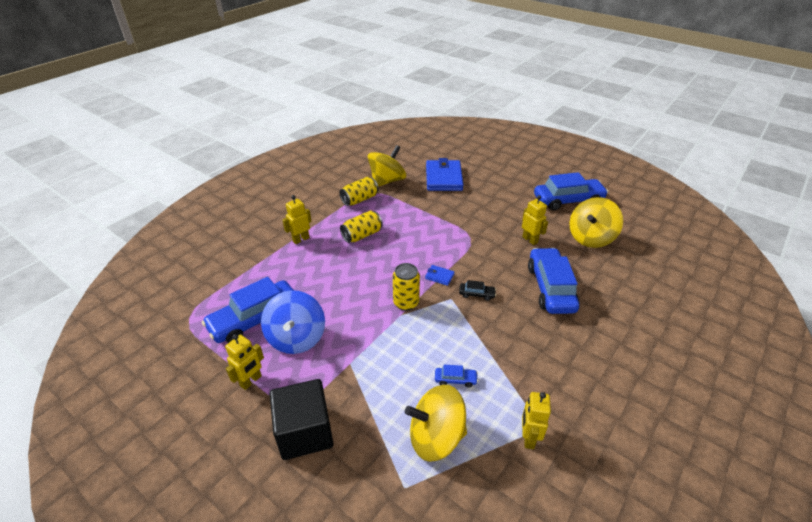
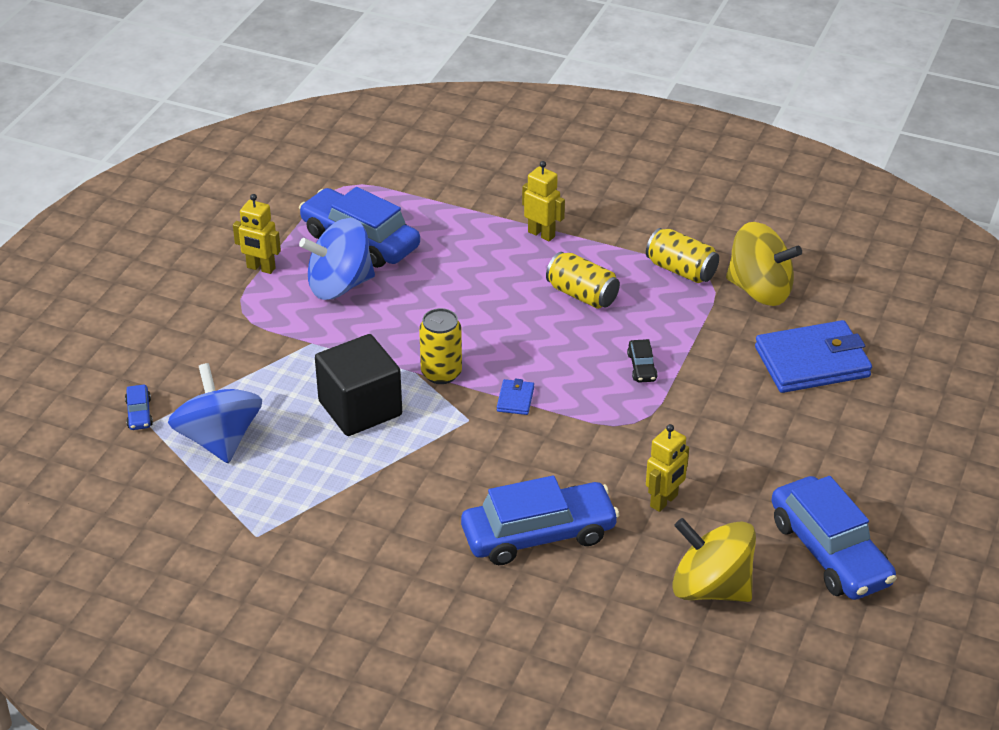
camera: 75 degrees right, 0 degrees up
(305, 432) = (201, 331): black cube -> black cube (360, 408)
(436, 437) = (219, 439): yellow spinning top -> blue spinning top
(455, 379) = (312, 445): blue car -> blue car (139, 413)
(476, 294) = (489, 447): black car -> black car (642, 367)
(528, 438) = (237, 524): yellow robot -> none

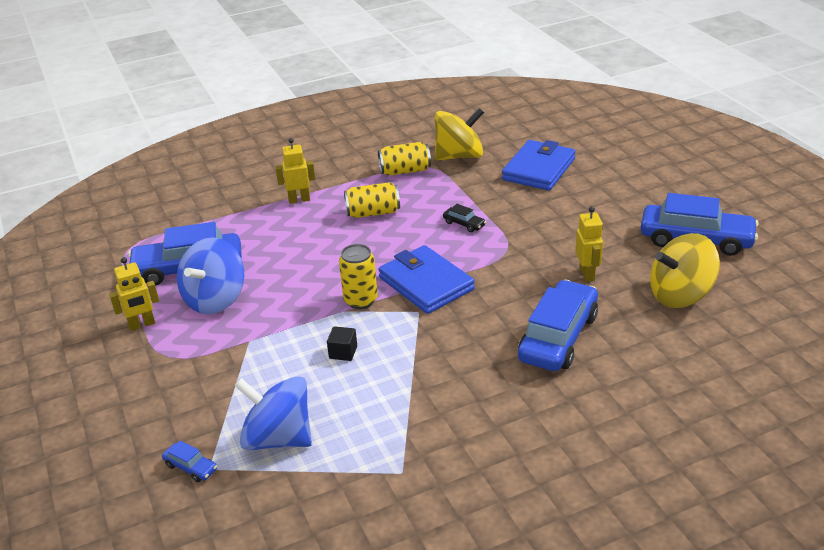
camera: 45 degrees left, 5 degrees down
(360, 408) = (343, 352): black cube -> black cube, size x0.42
(515, 399) = (426, 283): blue wallet -> blue wallet, size x2.36

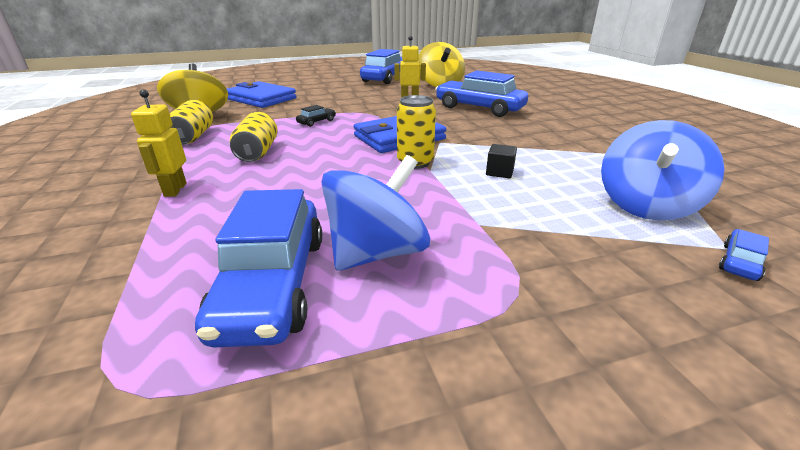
camera: 85 degrees left, 5 degrees down
(142, 325) = (426, 336): yellow robot -> none
(215, 299) = (377, 252): blue spinning top -> blue spinning top turned 75 degrees counterclockwise

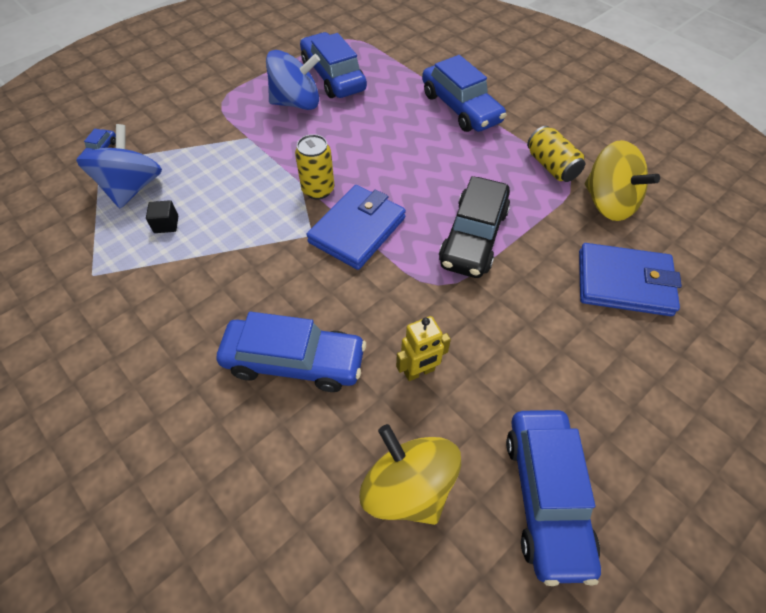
camera: 155 degrees right, 25 degrees up
(175, 190) = (460, 108): yellow robot -> blue car
(257, 152) = (462, 162): yellow can -> none
(316, 122) = (473, 237): black car -> black car, size x2.39
(377, 252) = (297, 103): blue spinning top -> blue spinning top turned 120 degrees counterclockwise
(499, 172) = (242, 197): black cube -> black cube (166, 224)

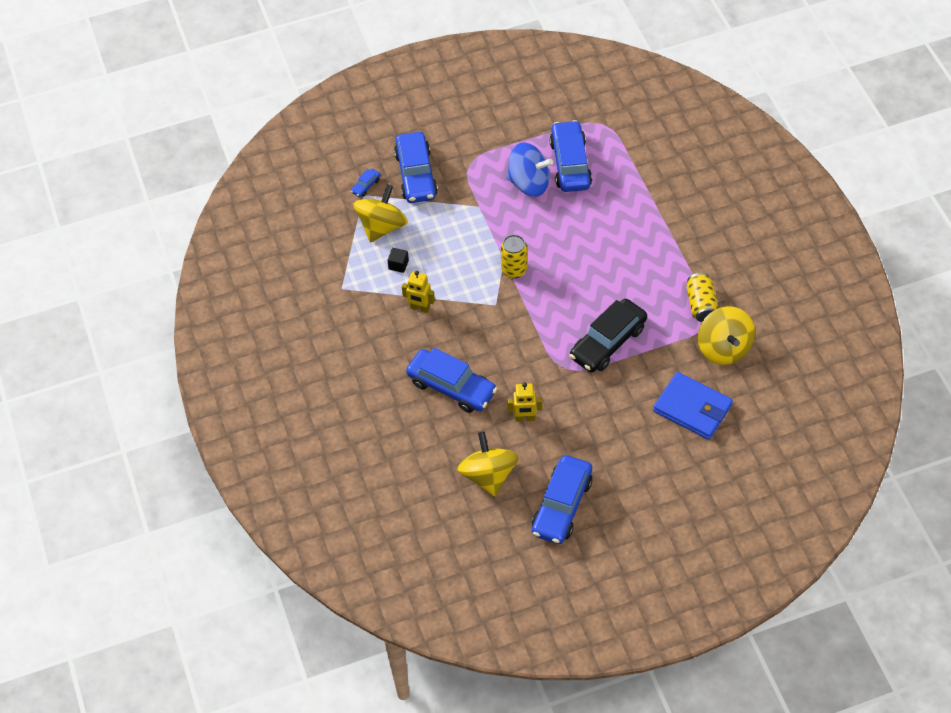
camera: 25 degrees right, 0 degrees up
(132, 188) = (382, 226): blue spinning top -> yellow spinning top
(212, 268) = (420, 308): none -> yellow robot
(357, 230) = (528, 311): blue wallet -> none
(460, 108) = (660, 228): blue car -> blue car (416, 175)

